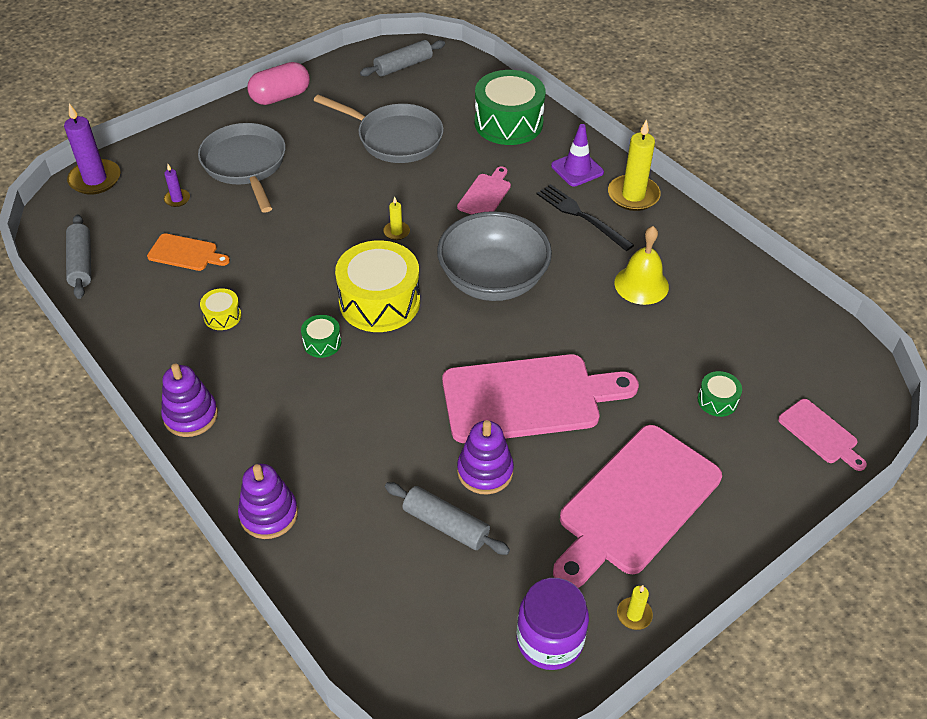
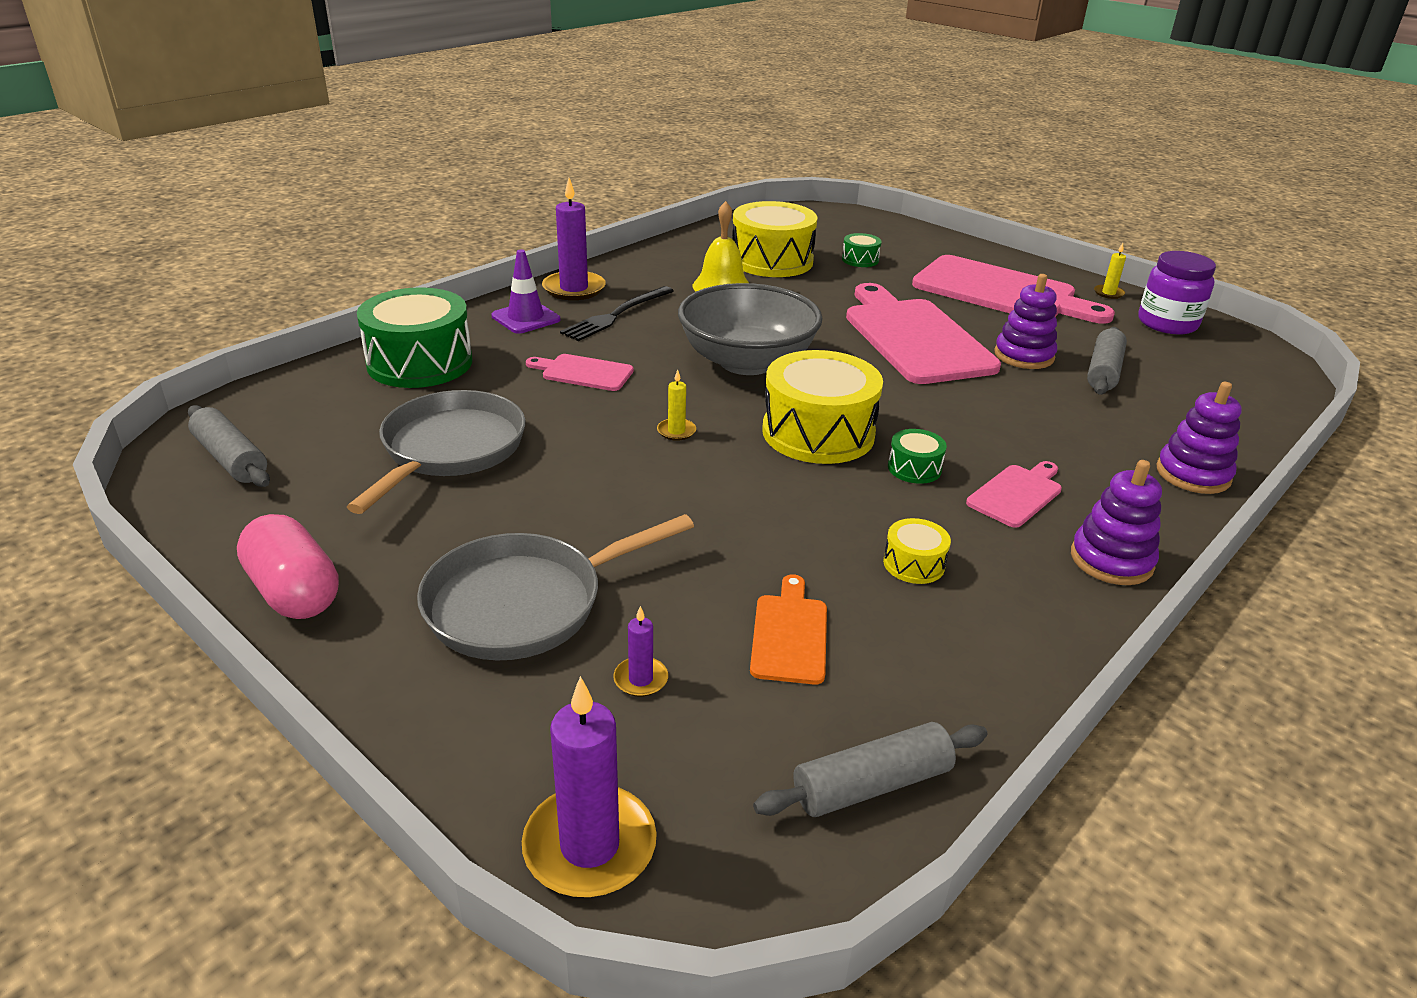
camera: 100 degrees left, 15 degrees down
(633, 195) = (574, 289): yellow candle -> purple candle
(707, 329) = (772, 261): none -> yellow drum
(820, 433) = (871, 228): pink cutting board -> pink cutting board (1016, 494)

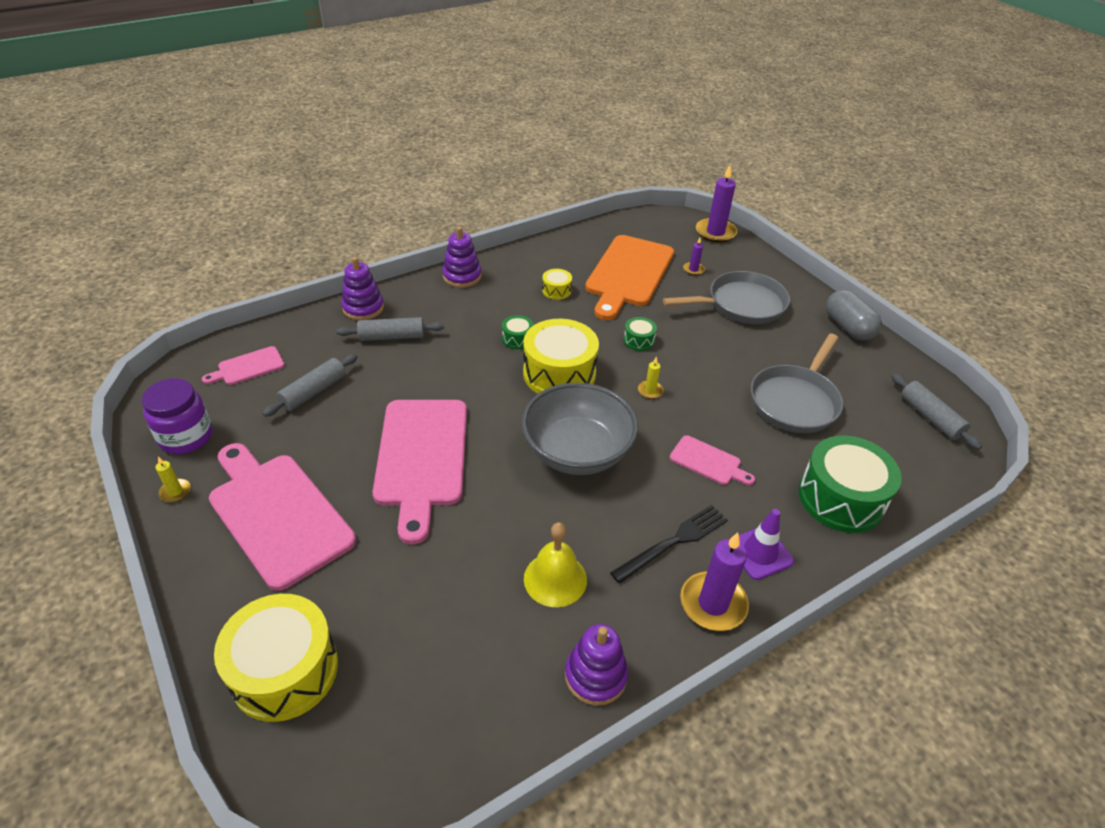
camera: 165 degrees left, 10 degrees up
(294, 592) = (848, 327): pink capsule -> grey capsule
(772, 261) = (474, 631): yellow drum -> yellow drum (285, 670)
(789, 634) = (628, 274): orange cutting board -> orange cutting board, size x2.13
(860, 260) = (370, 613): green drum -> green drum (638, 340)
(871, 785) = (621, 230): grey rolling pin -> grey rolling pin (392, 337)
(1016, 494) = (474, 314): pink cutting board -> pink cutting board (248, 367)
(1024, 356) = (354, 419): purple stacking toy -> purple stacking toy (595, 676)

